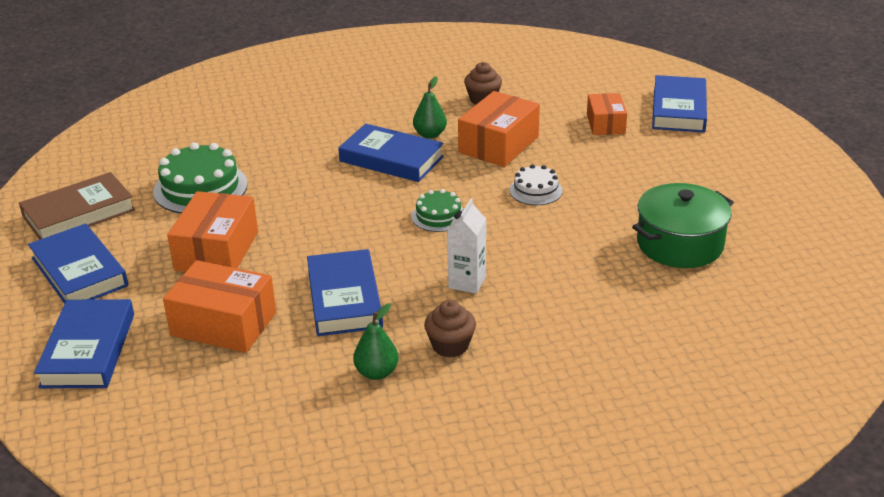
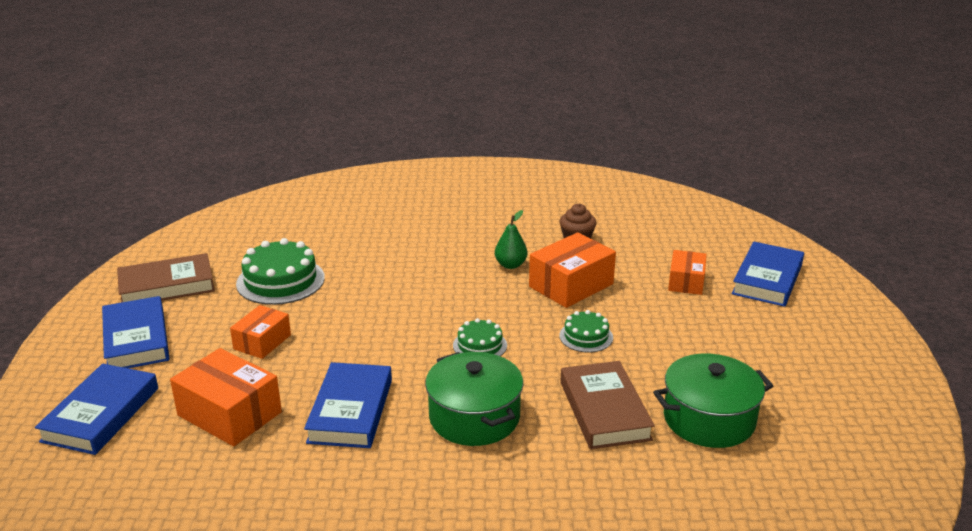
camera: 15 degrees right, 5 degrees down
(217, 251) = (262, 342): orange box -> orange box, size x0.63
(377, 372) = (341, 493): green pear -> none
(391, 159) = (463, 282): blue book -> none
(450, 345) = (426, 480): brown cupcake -> none
(467, 282) = (474, 417): white carton -> green pot
(535, 190) = (586, 336): white cake -> green cake
(584, 254) = (604, 410): none -> brown book

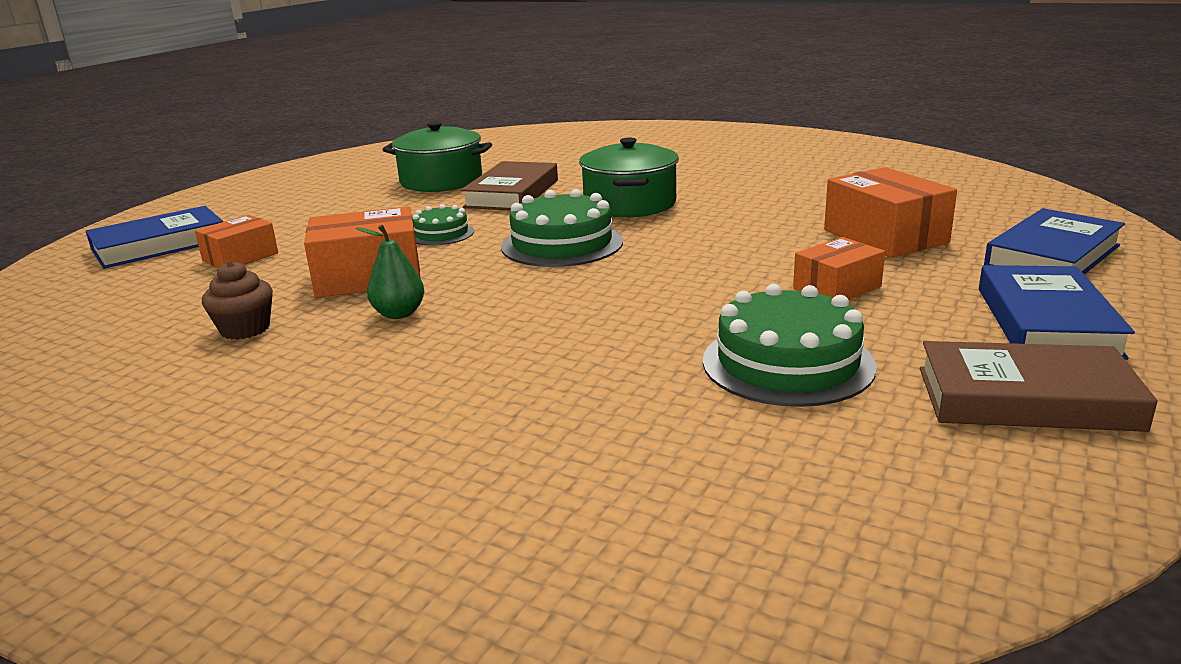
camera: 150 degrees left, 5 degrees down
(350, 411) = (747, 221): blue book -> none
(480, 345) = (562, 244): green cake -> green cake, size x1.78

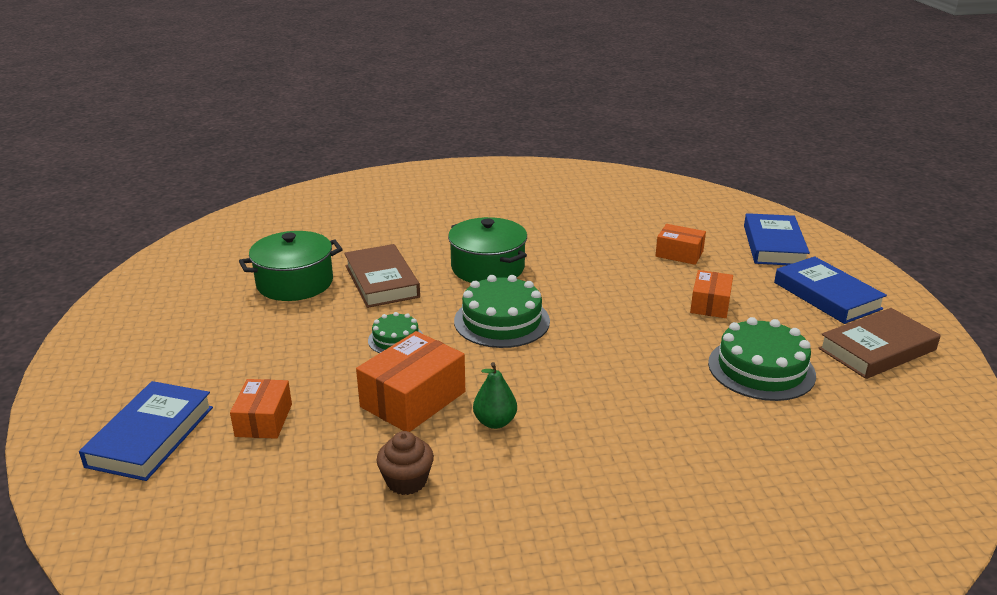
camera: 40 degrees left, 5 degrees up
(885, 236) = (679, 254): orange box -> orange box, size x0.63

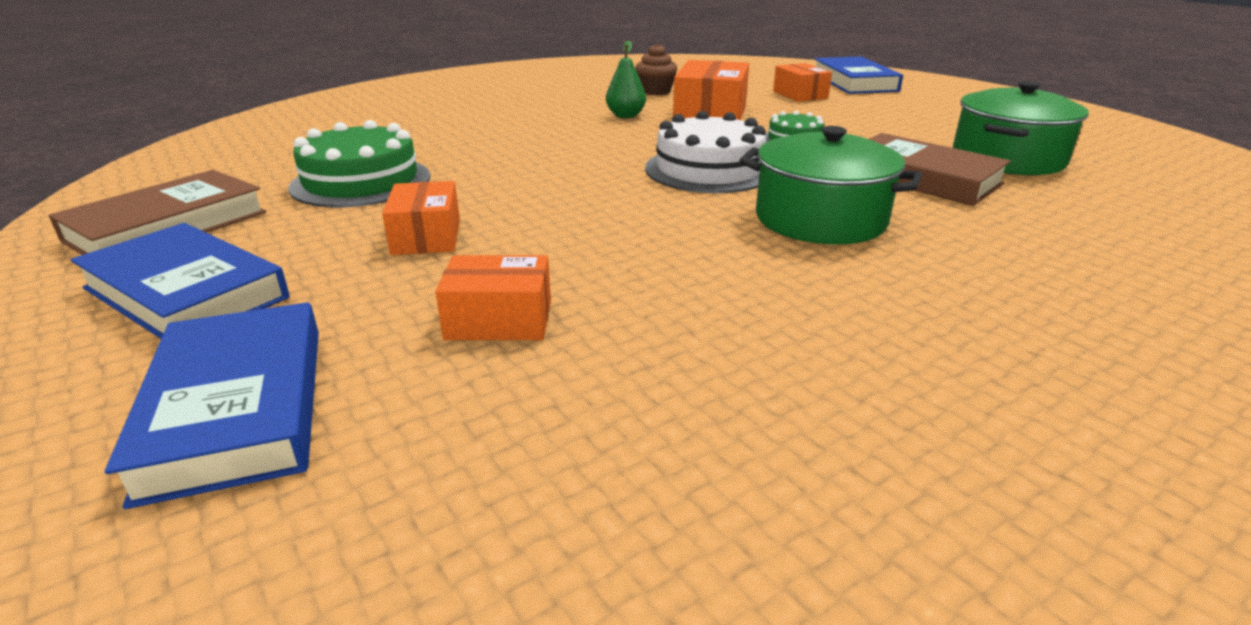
camera: 155 degrees right, 0 degrees up
(502, 321) = (709, 169): green cake -> white cake

